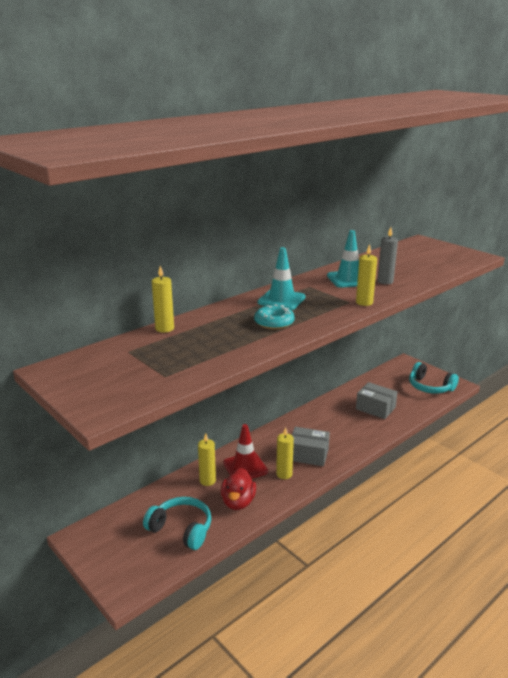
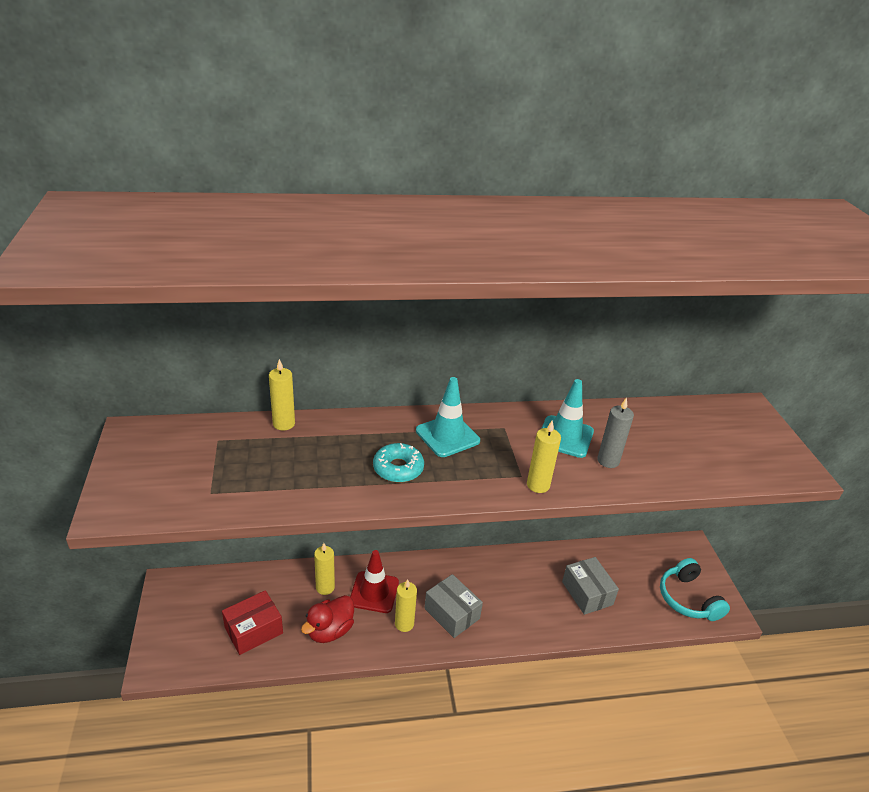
camera: 30 degrees right, 10 degrees up
(181, 529) = (253, 630): turquoise headphones -> red box

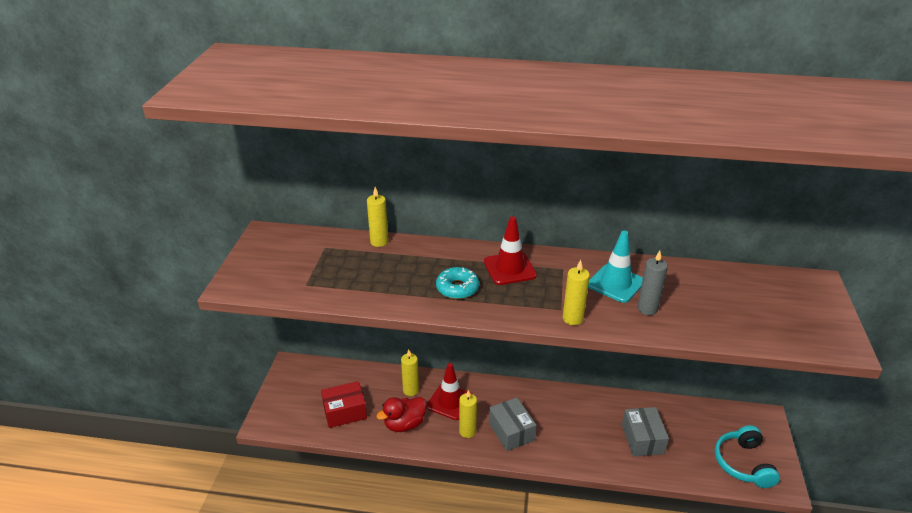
camera: 20 degrees right, 0 degrees up
(447, 436) = (509, 268): turquoise traffic cone -> red traffic cone

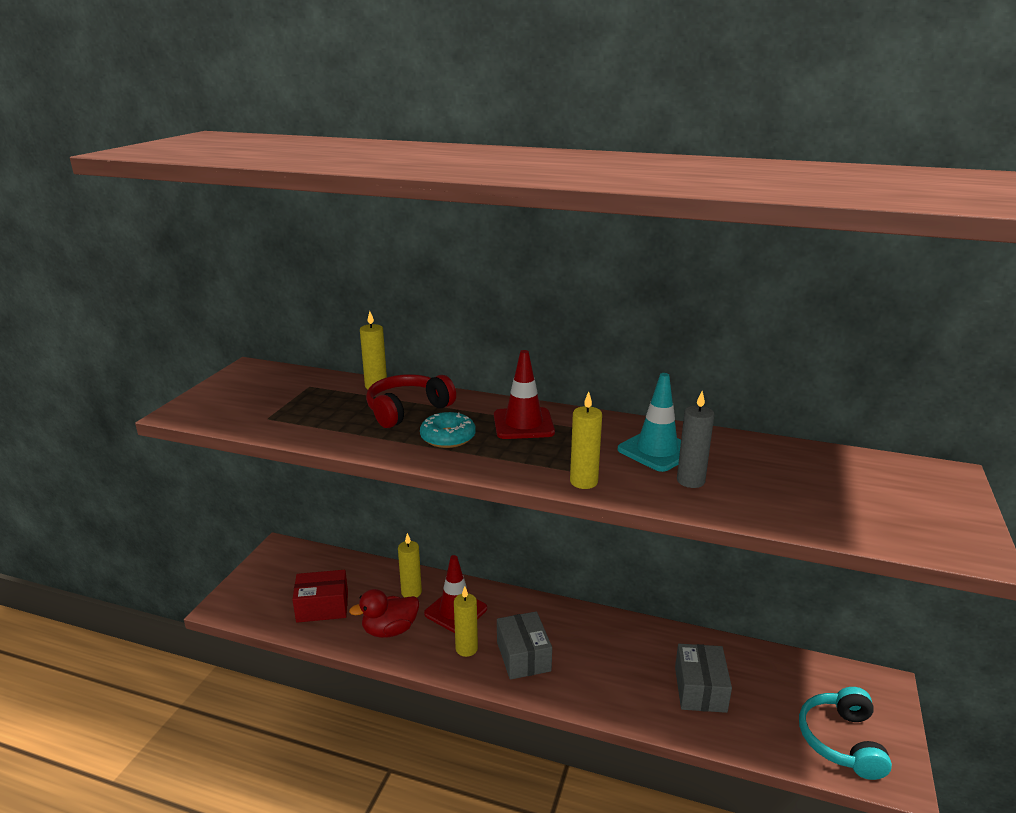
camera: 10 degrees right, 10 degrees down
(415, 264) = (407, 410): none -> red headphones

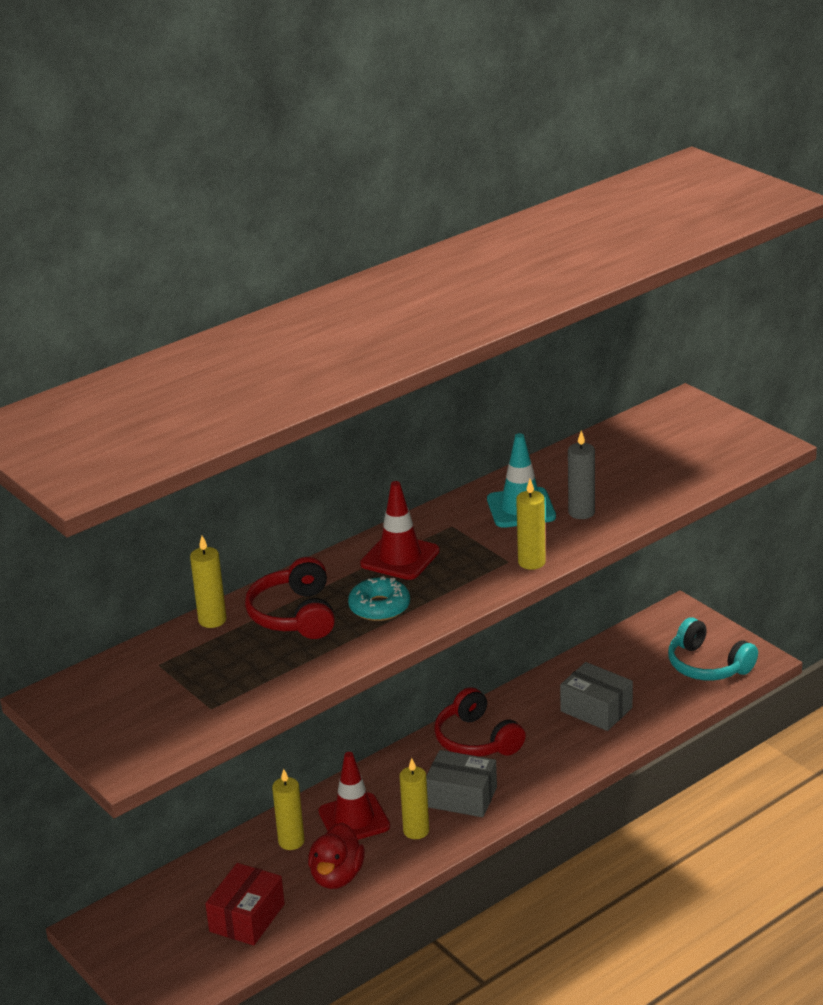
camera: 55 degrees left, 5 degrees up
(595, 634) = (476, 740): none -> red headphones

